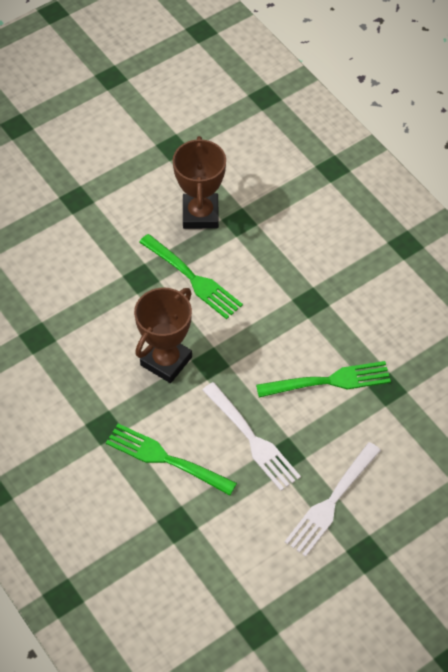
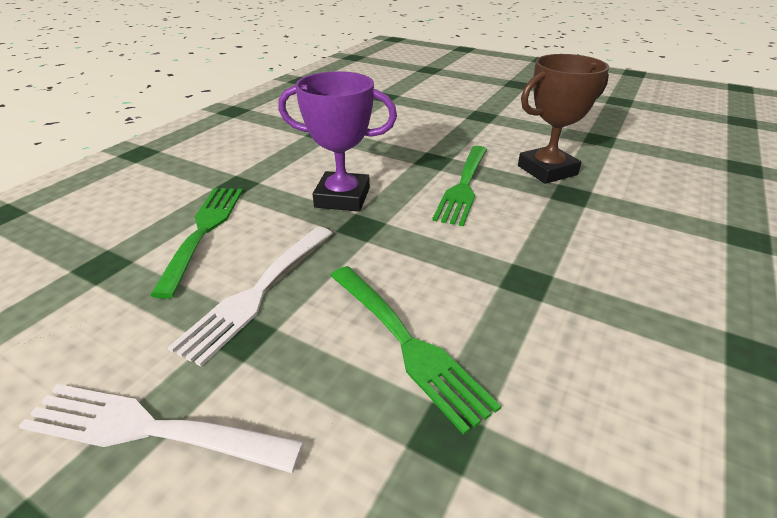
camera: 65 degrees right, 20 degrees down
(166, 361) = (342, 198): brown trophy -> purple trophy

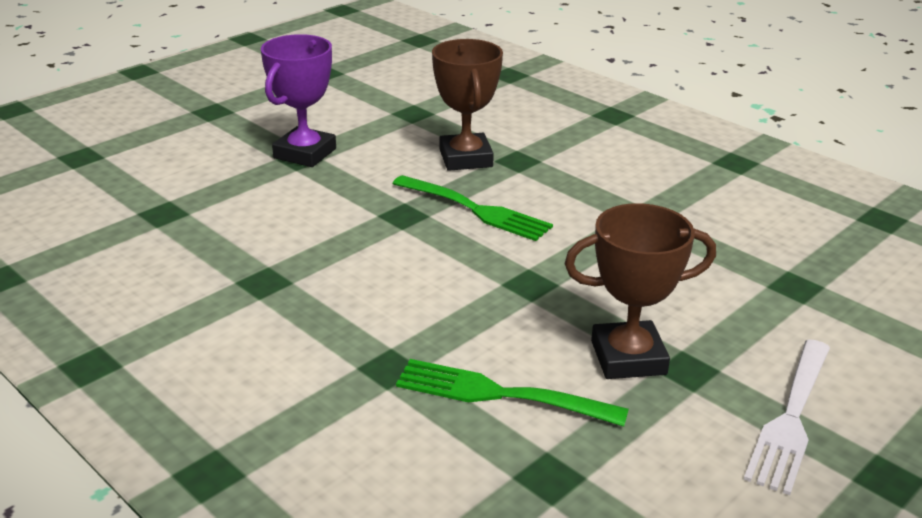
camera: 75 degrees left, 5 degrees down
(258, 292) = (628, 358): white fork -> brown trophy
(342, 198) = (464, 288): purple trophy -> purple trophy (305, 153)
(406, 343) = (709, 286): green fork -> none

